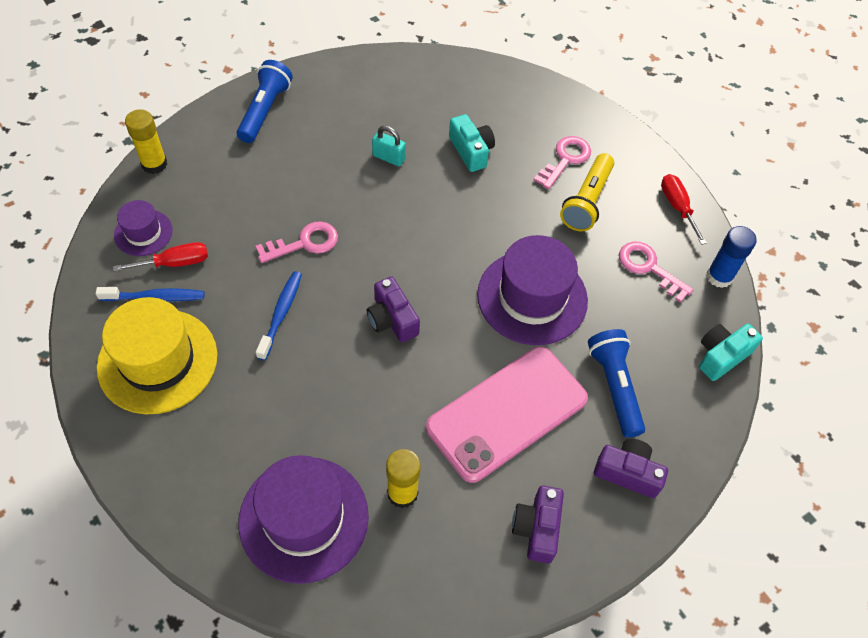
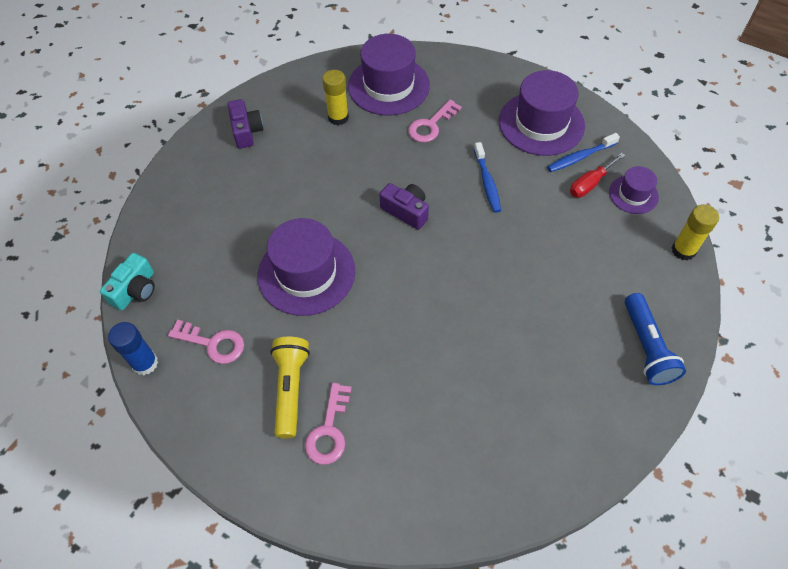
camera: 160 degrees right, 0 degrees up
(157, 361) = (541, 123): yellow hat -> purple hat
(304, 243) = (511, 238): pink key -> pink key (431, 125)
(389, 157) = (499, 350): turquoise padlock -> none
(471, 151) = (427, 395): turquoise camera -> none
(507, 413) = (291, 184): pink phone -> none
(614, 386) = (218, 232): blue flashlight -> none
(627, 473) = (195, 182): purple camera -> none
(677, 207) = (198, 424): red screwdriver -> none

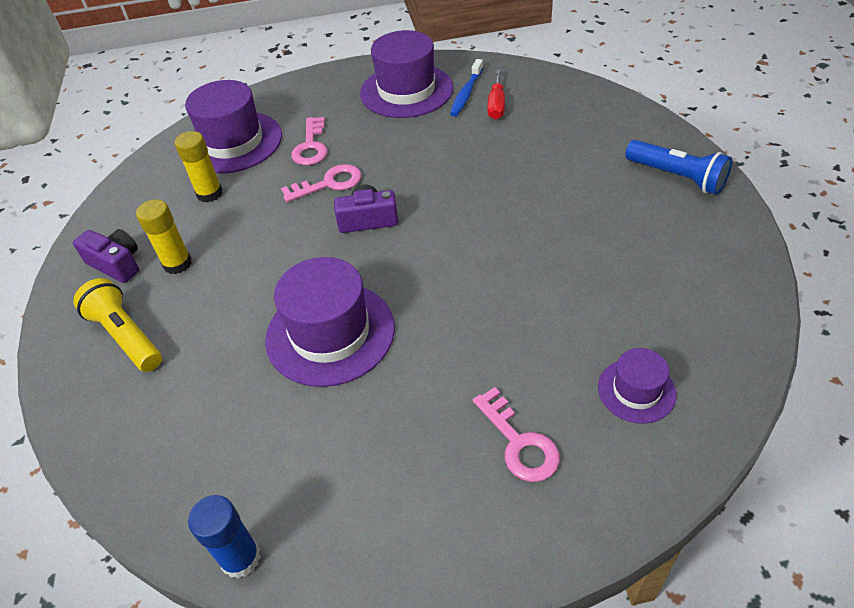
camera: 40 degrees left, 10 degrees down
(135, 290) = (142, 497): turquoise camera -> none
(213, 343) = (302, 471): pink key -> pink key (329, 184)
(291, 388) = (437, 440): yellow flashlight -> yellow flashlight (126, 336)
(487, 182) = (413, 155): blue toothbrush -> none
(633, 194) = (537, 92): purple hat -> purple hat (636, 391)
(683, 250) = (617, 103): yellow glue stick -> yellow glue stick (177, 263)

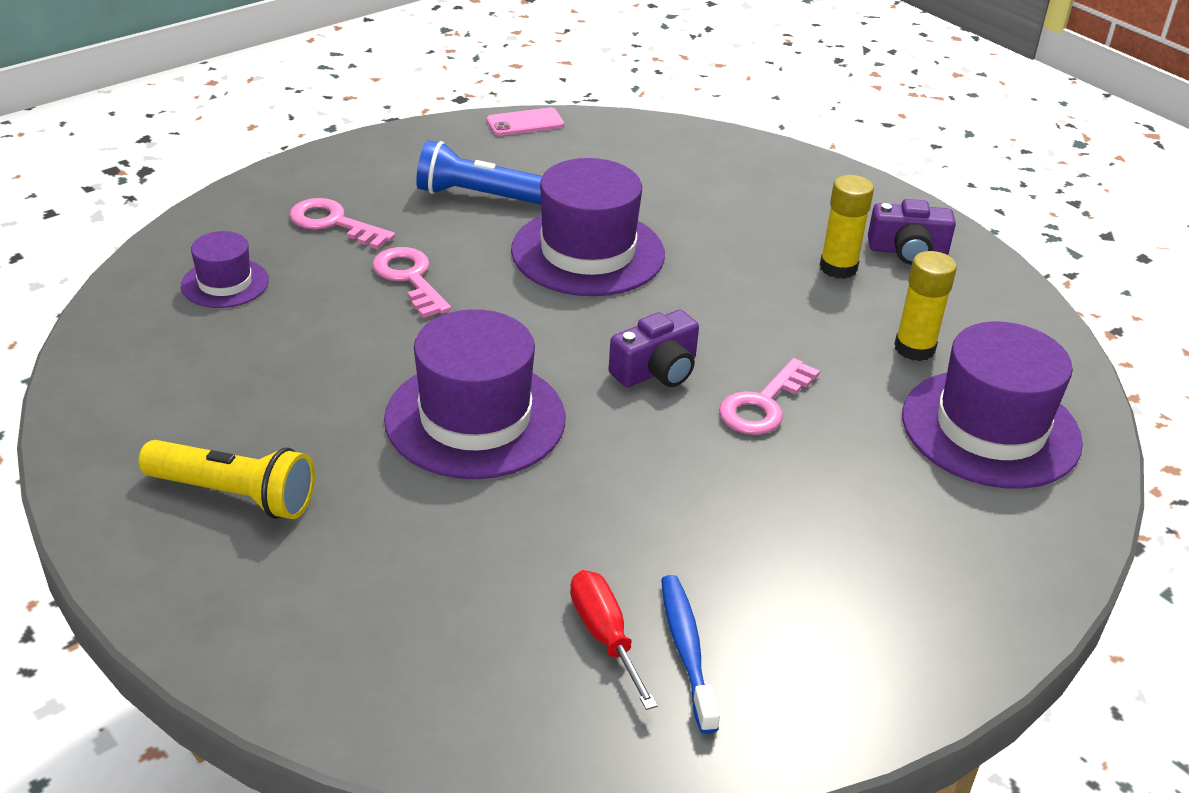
camera: 145 degrees right, 10 degrees down
(126, 336) = (799, 203): yellow flashlight -> yellow flashlight (234, 495)
(240, 558) = (525, 123): blue glue stick -> pink phone
(311, 146) = (859, 455): pink key -> pink key (410, 279)
(406, 91) = (813, 622): purple hat -> purple hat (475, 419)
(677, 177) = (203, 561): blue flashlight -> blue flashlight (478, 196)

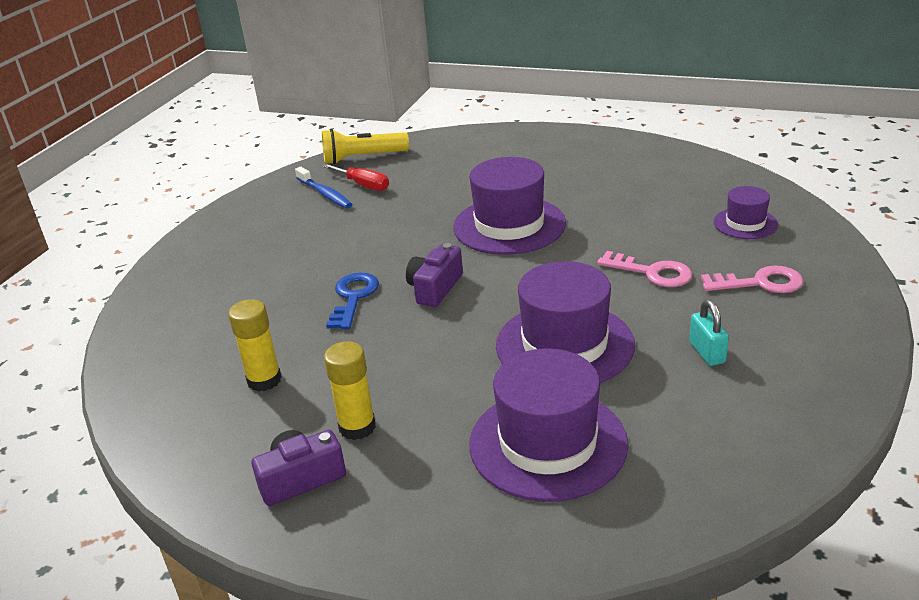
camera: 155 degrees right, 5 degrees down
(234, 495) = (574, 162): yellow flashlight -> yellow flashlight (362, 158)
(478, 196) = (707, 352): blue flashlight -> turquoise padlock
(525, 123) = (794, 456): pink phone -> none
(764, 404) = (353, 298): pink key -> blue key
(990, 429) = (194, 345): purple hat -> purple hat (548, 443)

